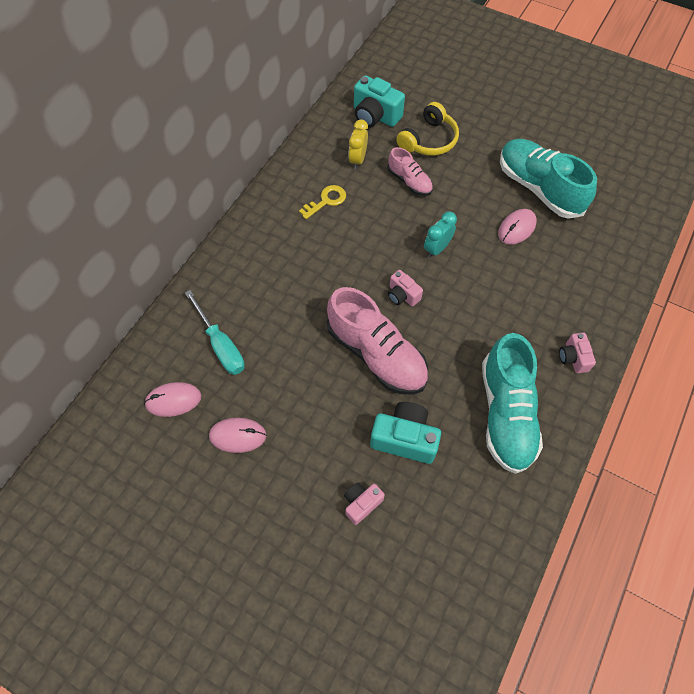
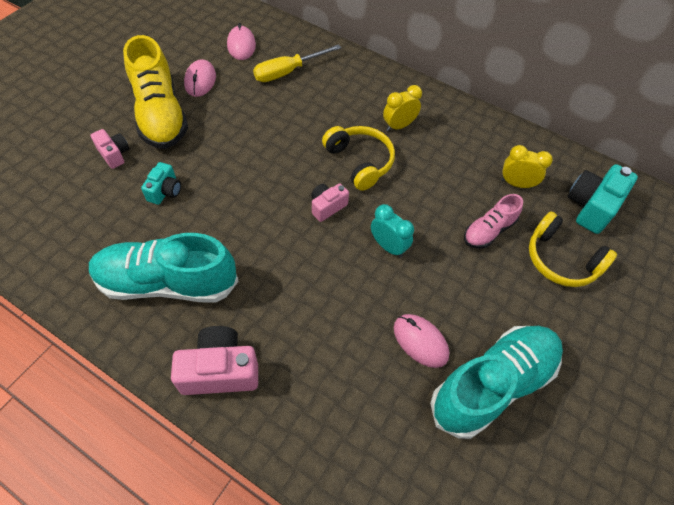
camera: 90 degrees right, 5 degrees down
(221, 345) = (288, 72): turquoise screwdriver -> yellow screwdriver
(296, 242) = (398, 126): none -> yellow clock
(297, 468) = (160, 115): none -> yellow shoe
(326, 201) = (453, 152): yellow key -> none
(346, 272) = (360, 162): none -> yellow headphones
(376, 354) = (259, 178): pink shoe -> none
(404, 438) = (165, 191): turquoise camera -> turquoise camera, size x0.59
(573, 358) = (220, 370): pink camera -> pink camera, size x1.70

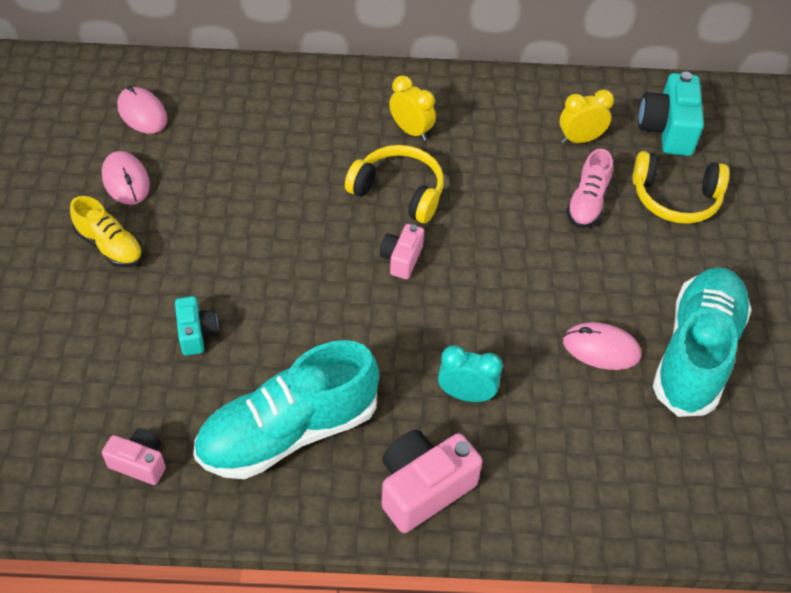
camera: 30 degrees left, 5 degrees down
(114, 154) = (92, 322): pink camera -> pink camera (140, 463)
(160, 115) = (110, 246): yellow shoe -> yellow shoe, size x0.53
(288, 72) = (230, 122): yellow screwdriver -> none
(388, 246) = (499, 270): turquoise clock -> turquoise clock (466, 395)
(398, 126) = (411, 131): yellow clock -> yellow clock turned 105 degrees clockwise

